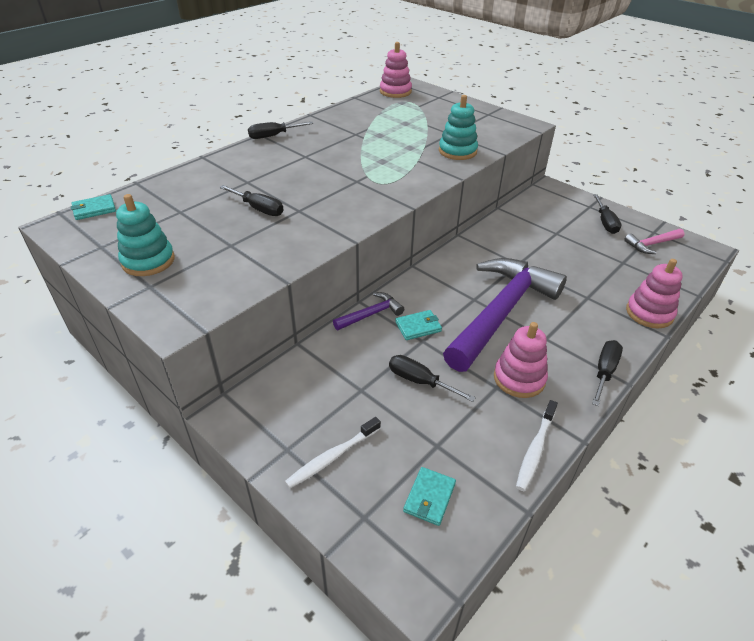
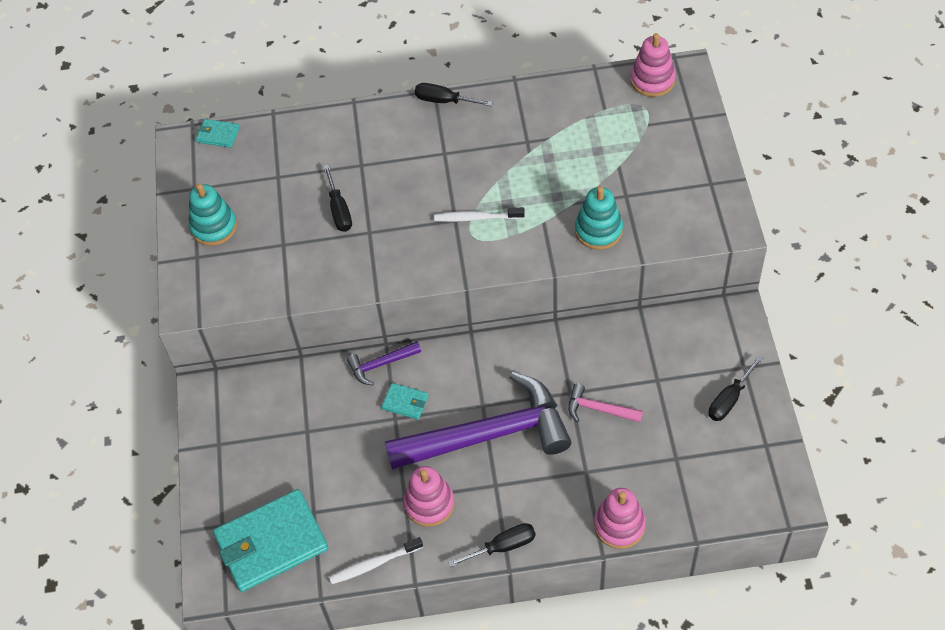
camera: 45 degrees right, 15 degrees up
(332, 457) = (240, 470): white toothbrush -> white toothbrush (477, 218)
(371, 314) = (381, 364): purple hammer -> purple hammer turned 150 degrees clockwise
(420, 381) = (354, 453): black screwdriver -> none
(429, 497) = (271, 542): turquoise wallet -> turquoise wallet, size x2.28
(652, 244) = (739, 458): pink hammer -> pink hammer (599, 409)

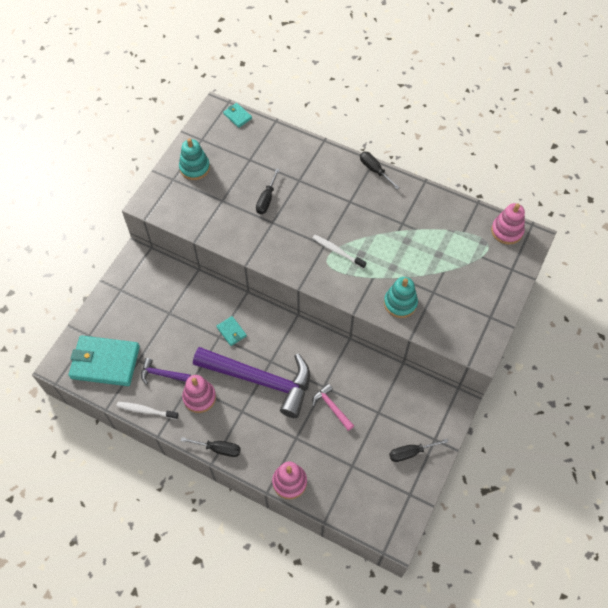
camera: 30 degrees right, 5 degrees up
(381, 364) = (235, 301): purple hammer -> purple hammer (162, 374)

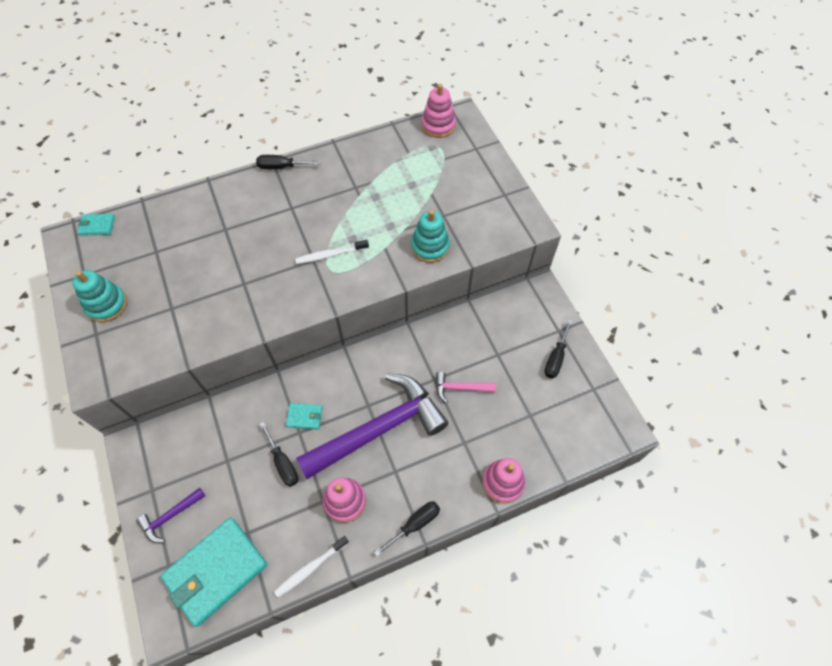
camera: 50 degrees left, 0 degrees up
(162, 374) = (286, 519): purple hammer -> purple hammer (170, 516)
(266, 199) = (214, 270): black screwdriver -> black screwdriver (283, 463)

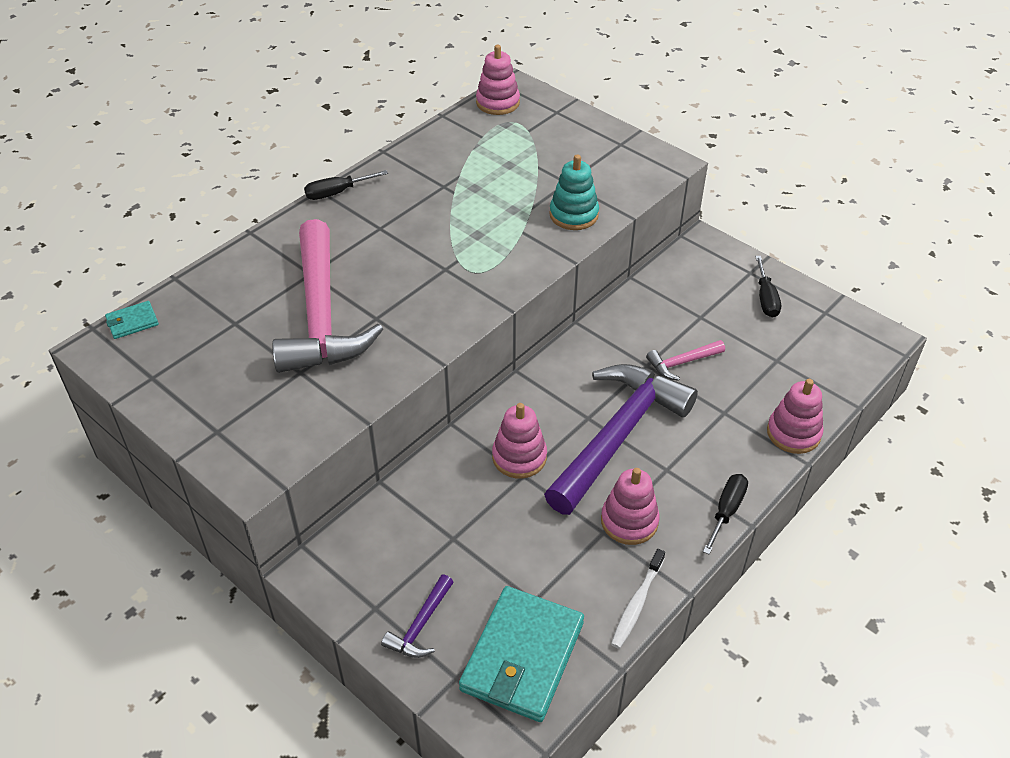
camera: 25 degrees left, 15 degrees down
(107, 305) = (209, 397): turquoise stacking toy -> none
(211, 266) = (321, 314): none -> pink hammer
(283, 463) = (526, 513): black screwdriver -> none
(304, 417) = (519, 457): turquoise wallet -> pink stacking toy
(330, 255) = (463, 258): white toothbrush -> none

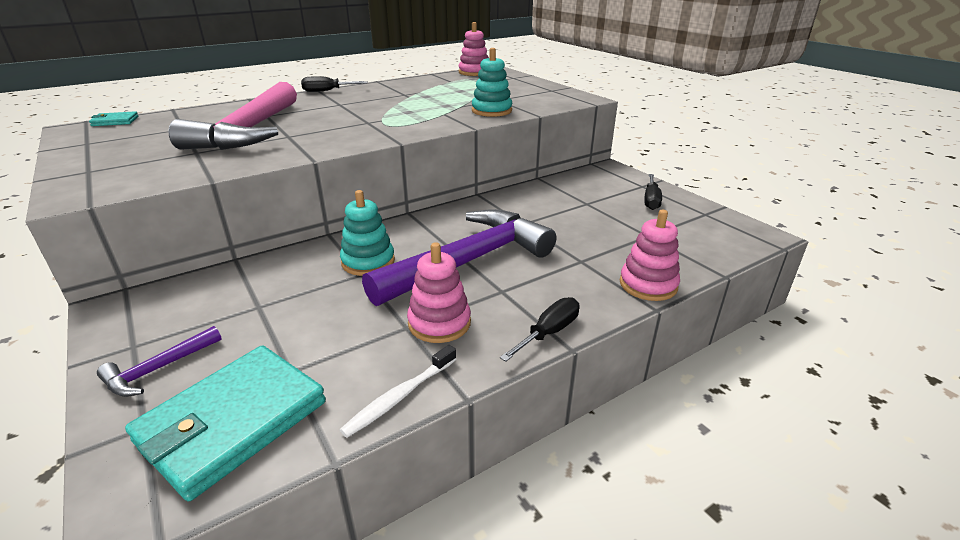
camera: 15 degrees right, 15 degrees down
(519, 457) = (368, 262): pink stacking toy -> turquoise stacking toy
(682, 363) = (556, 226): pink hammer -> none

